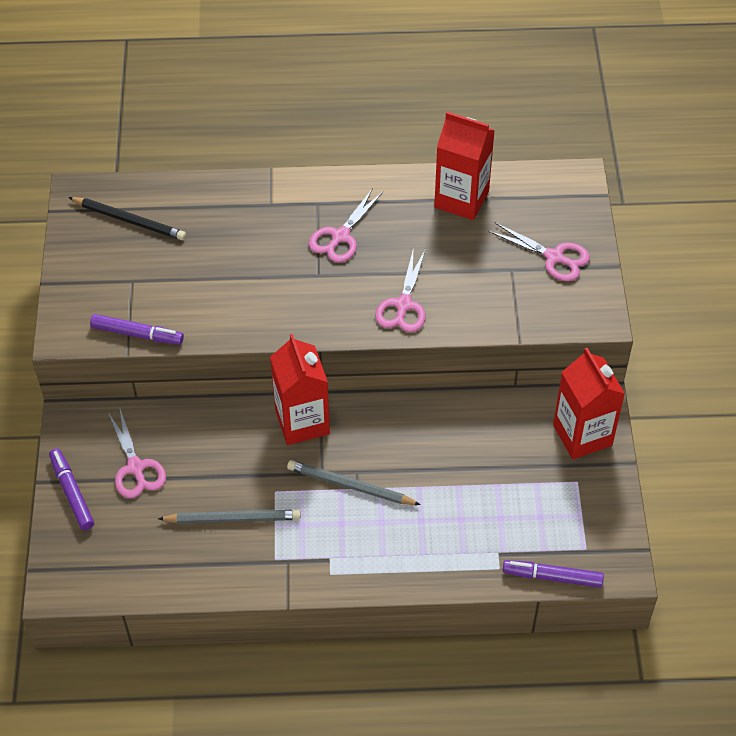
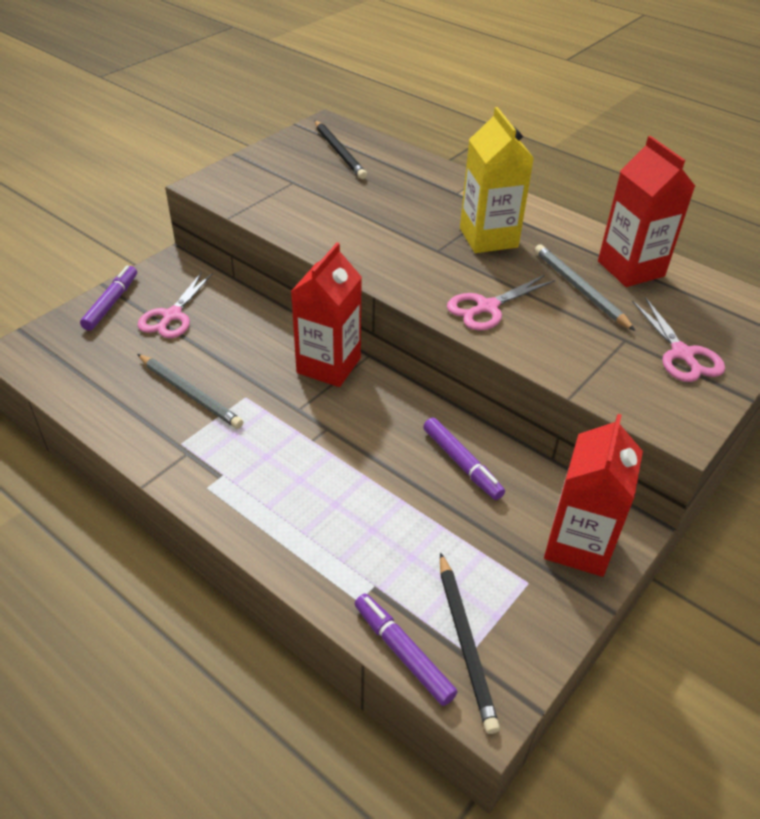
camera: 40 degrees right, 10 degrees down
(137, 334) = (252, 210): purple marker -> purple marker (462, 464)
(340, 236) = (488, 238): pink scissors -> yellow carton
(350, 486) = (308, 435): grey pencil -> grey pencil (579, 289)
(578, 544) = (466, 642): none -> black pencil

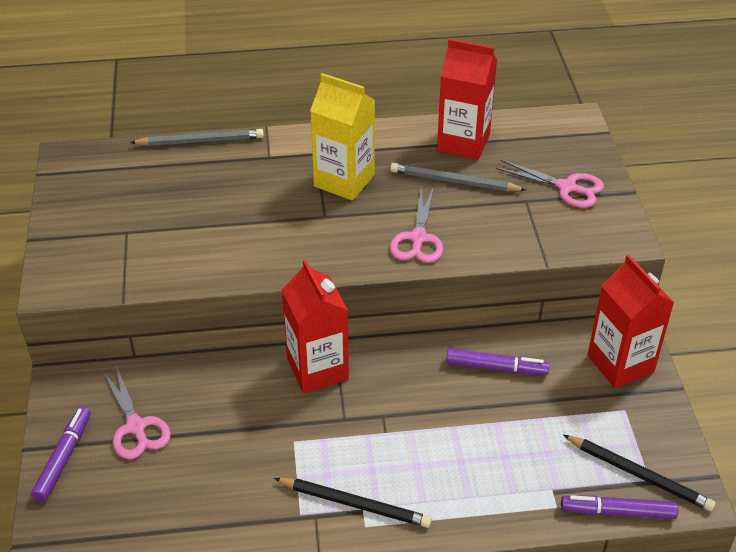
camera: 45 degrees left, 0 degrees up
(111, 303) = (64, 458): purple marker -> purple marker turned 45 degrees clockwise
(190, 393) = (248, 473): grey pencil -> grey pencil (200, 141)
(339, 152) = (122, 178): black pencil -> black pencil (355, 504)

